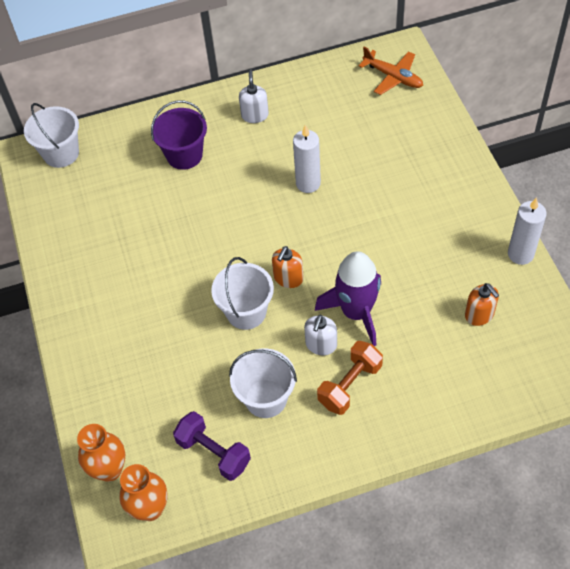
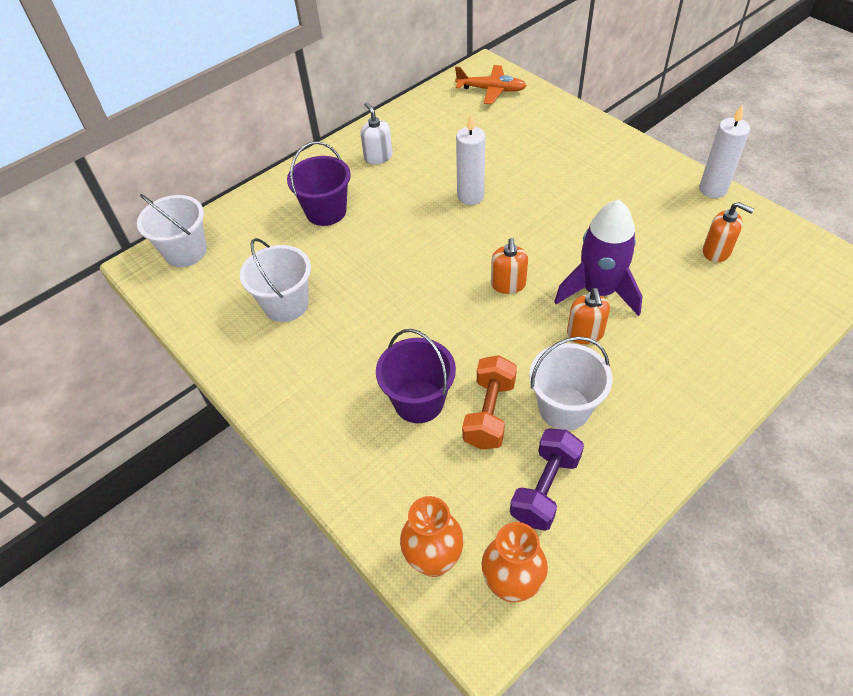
camera: 25 degrees left, 5 degrees down
(164, 349) = (419, 401): none -> purple bucket
(214, 452) = (545, 488): purple dumbbell -> purple dumbbell turned 75 degrees counterclockwise
(246, 312) = (485, 331): white bucket -> white bucket (286, 304)
(321, 345) = (585, 334): white soap dispenser -> orange soap dispenser
(350, 385) = (642, 360): orange dumbbell -> orange dumbbell (489, 413)

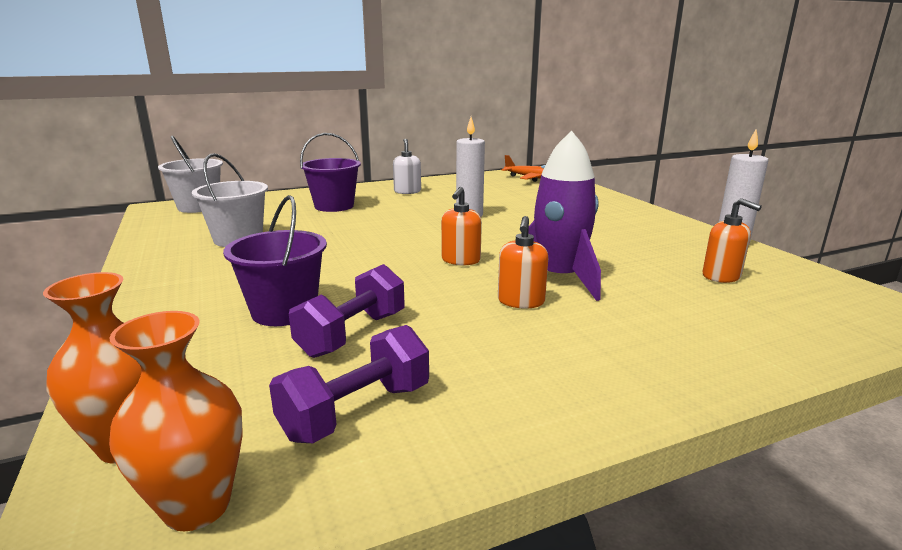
camera: 15 degrees right, 30 degrees down
(489, 413) = (352, 334): orange dumbbell -> purple dumbbell
(564, 408) = (448, 348): white bucket -> none

